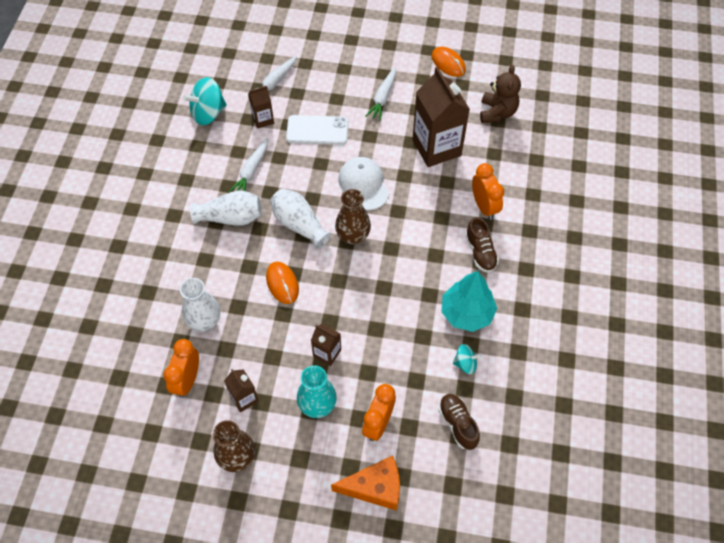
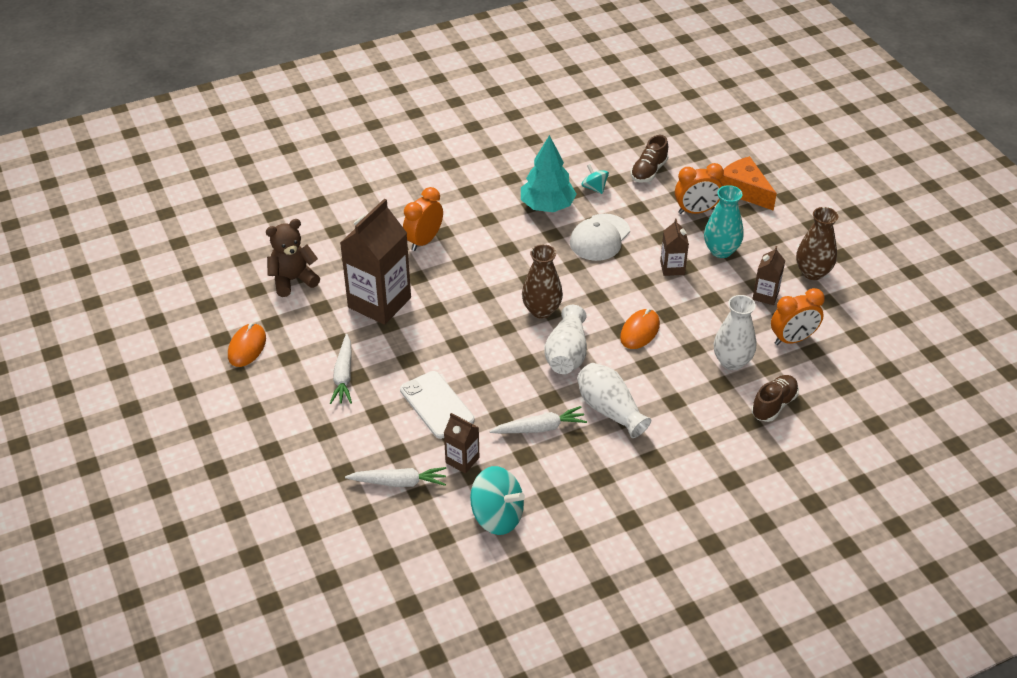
camera: 125 degrees left, 15 degrees down
(363, 185) = (475, 332): white cap -> white cap (599, 238)
(383, 97) = (343, 375): white carrot -> white carrot turned 105 degrees clockwise
(480, 252) = (477, 223): brown shoe -> brown shoe (773, 405)

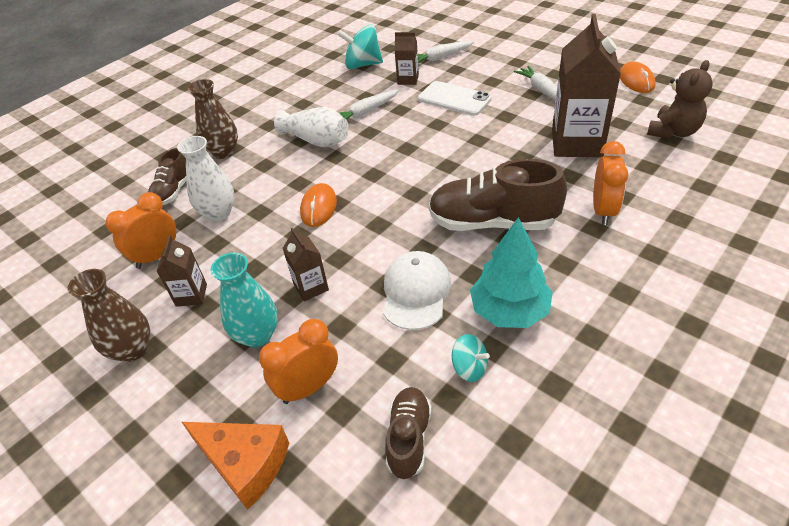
camera: 160 degrees right, 0 degrees up
(510, 263) = (493, 222): none -> brown shoe
(541, 310) = (425, 191): brown vase -> brown vase (223, 152)
(566, 354) = (376, 165): white vase -> none

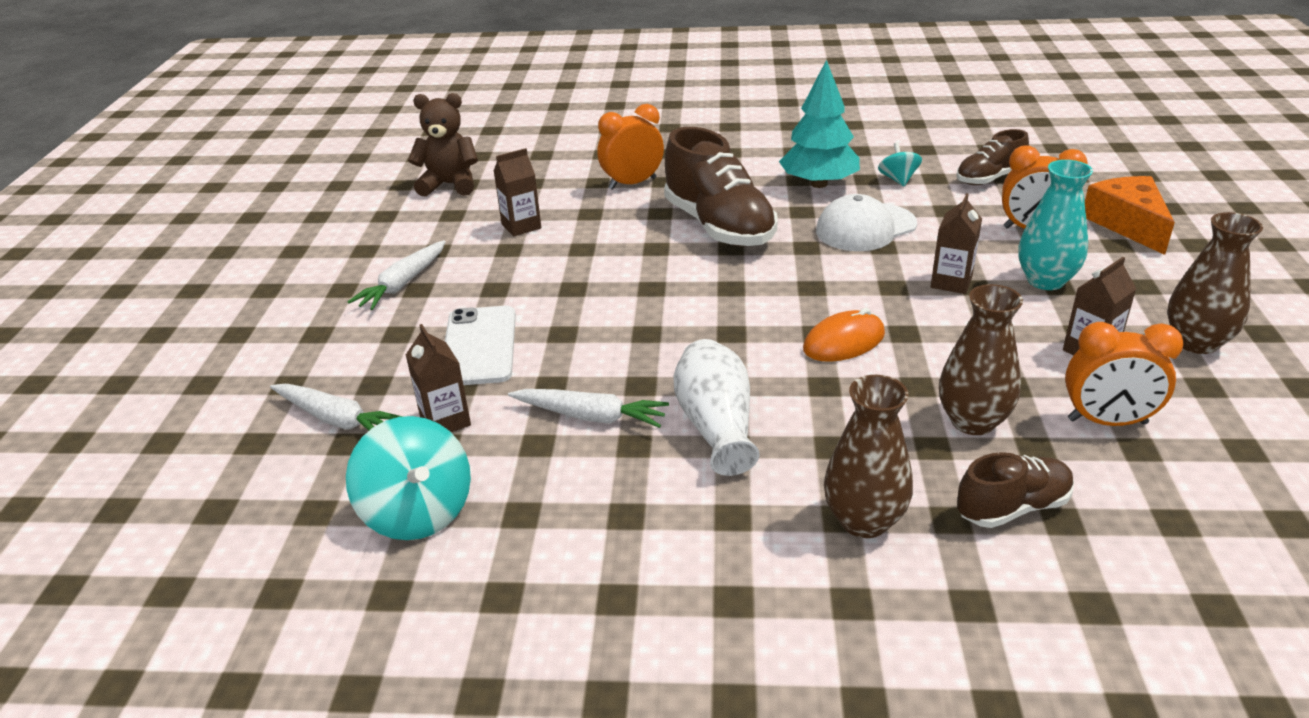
camera: 130 degrees left, 10 degrees down
(218, 213) = (972, 421): white vase -> brown vase
(576, 143) = (521, 226): brown carton -> brown carton, size x0.48
(636, 80) = (332, 230): orange mouse -> none

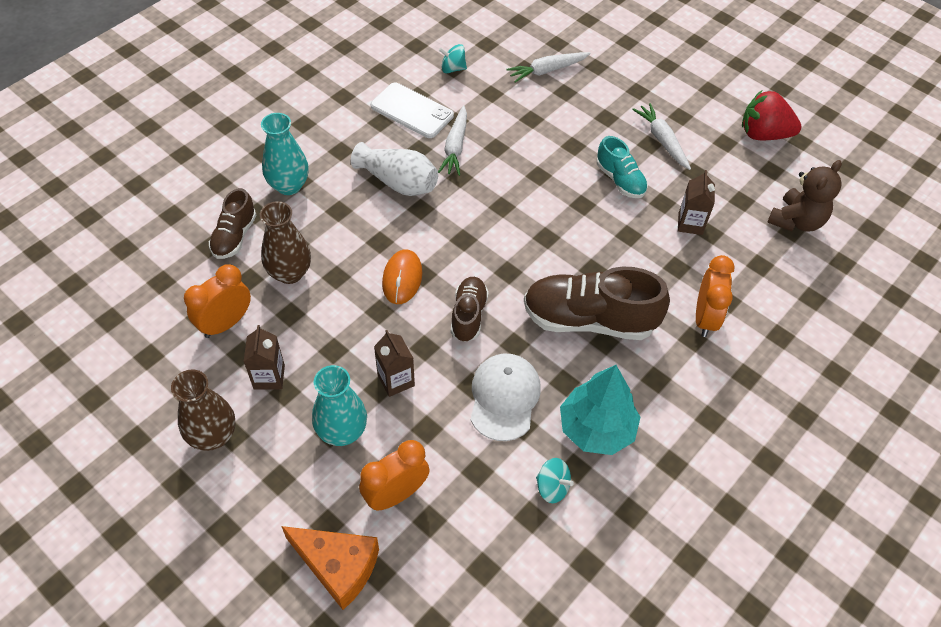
camera: 125 degrees right, 20 degrees up
(326, 235) = (763, 134): none -> red strawberry
(418, 512) = (453, 69): turquoise spinning top -> turquoise spinning top, size x0.55
(445, 421) = (507, 101): brown carton -> none
(479, 346) = (560, 139): white phone -> white phone (412, 111)
(504, 282) = (620, 180): none -> turquoise shoe
(590, 416) = (455, 146): white carrot -> white carrot turned 45 degrees counterclockwise
(864, 521) = (289, 185): brown vase -> turquoise vase
(989, 178) = (491, 554): brown shoe -> brown shoe (468, 315)

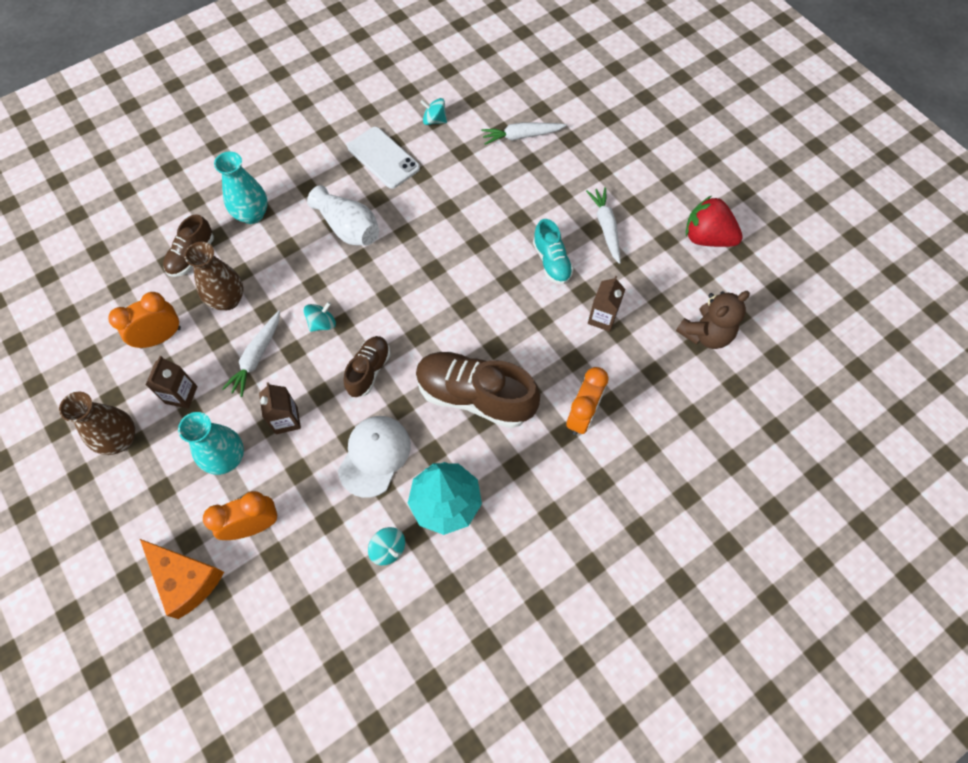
camera: 15 degrees right, 10 degrees up
(402, 278) = (322, 323): orange mouse -> turquoise spinning top
(455, 146) = (411, 201): white carrot -> white carrot (256, 357)

